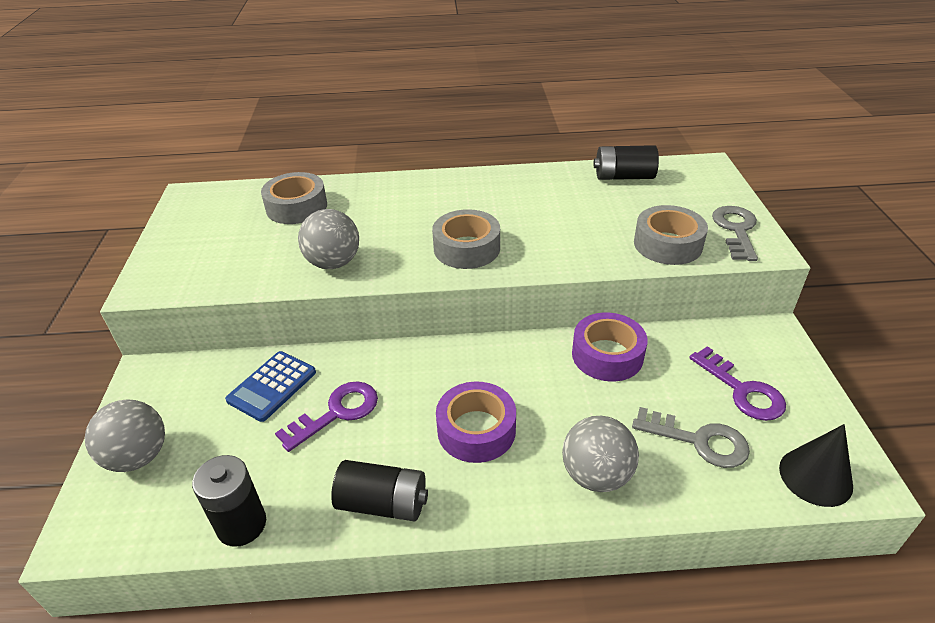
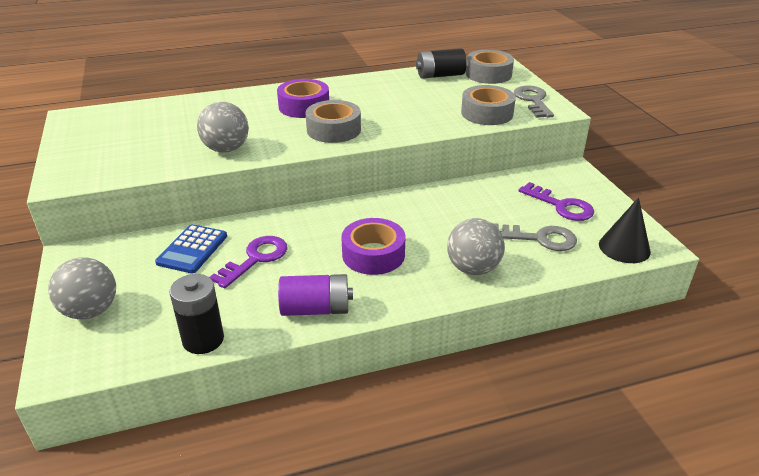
camera: 15 degrees left, 5 degrees down
(296, 207) = (177, 116): grey tape -> grey tape (488, 74)
(383, 504) = (316, 309): black battery -> purple battery
(607, 355) = (458, 197): purple tape -> purple tape (304, 106)

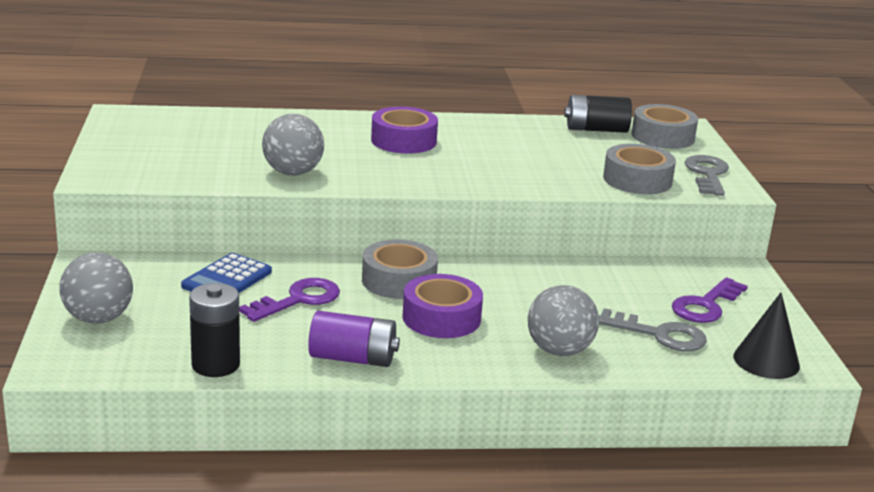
camera: 10 degrees right, 10 degrees down
(333, 130) = (431, 171): grey tape -> grey tape (399, 280)
(561, 206) = (706, 305): purple key -> purple key turned 75 degrees clockwise

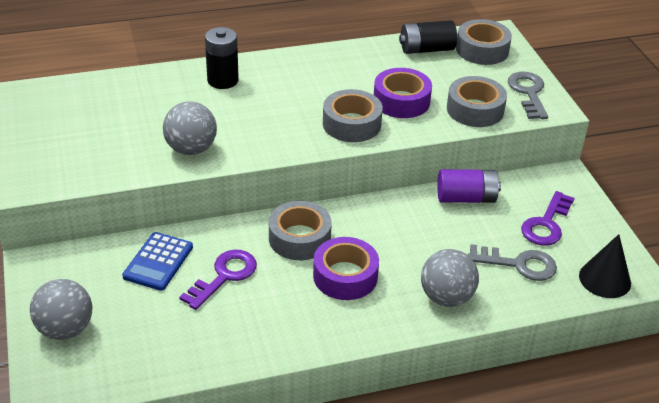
camera: 10 degrees left, 15 degrees up
(215, 365) = (179, 365): black battery -> black battery (223, 80)
(353, 358) = (287, 337): purple battery -> purple battery (466, 198)
(403, 141) = (272, 90): purple tape -> purple tape (401, 101)
(485, 175) = (351, 124): none -> grey tape

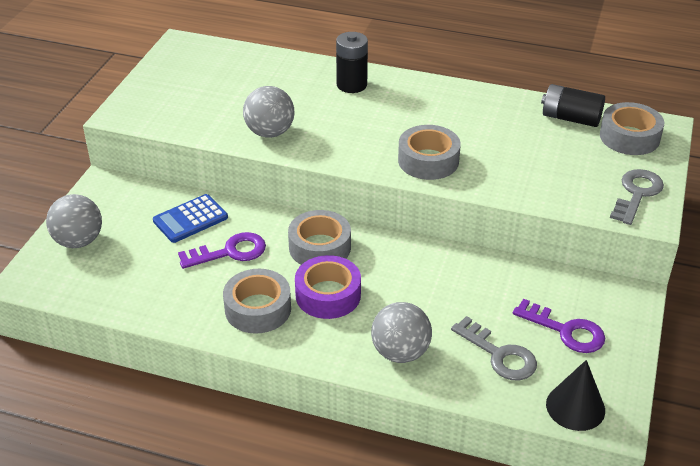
camera: 35 degrees right, 0 degrees up
(401, 101) = (496, 157): purple tape -> none
(466, 198) = (506, 274): purple battery -> none
(475, 109) = (562, 190): grey tape -> grey tape (258, 309)
(546, 224) = (565, 330): purple key -> purple key turned 120 degrees counterclockwise

